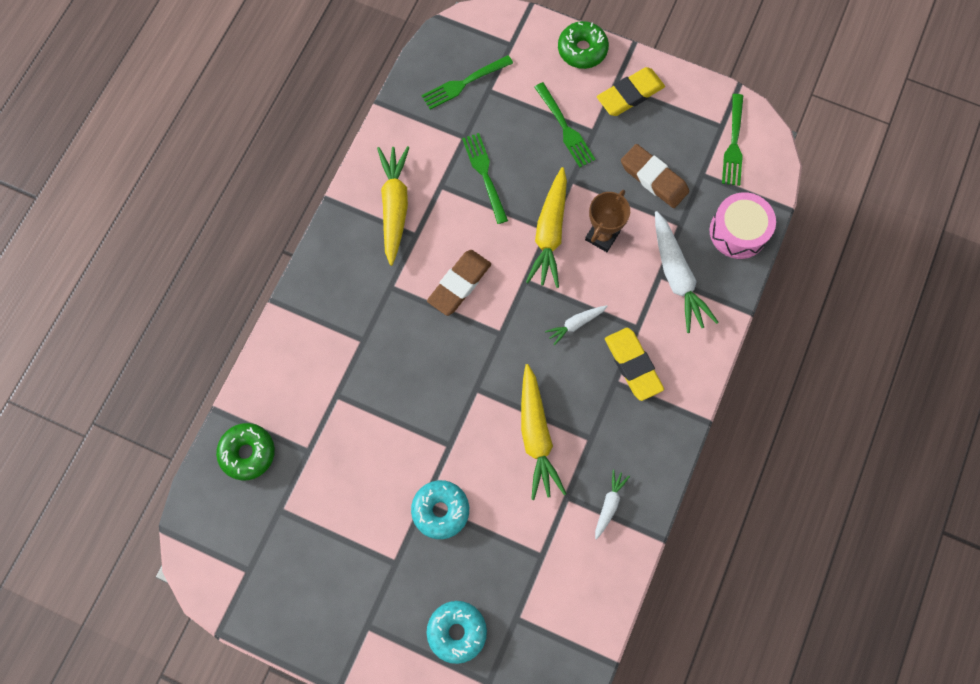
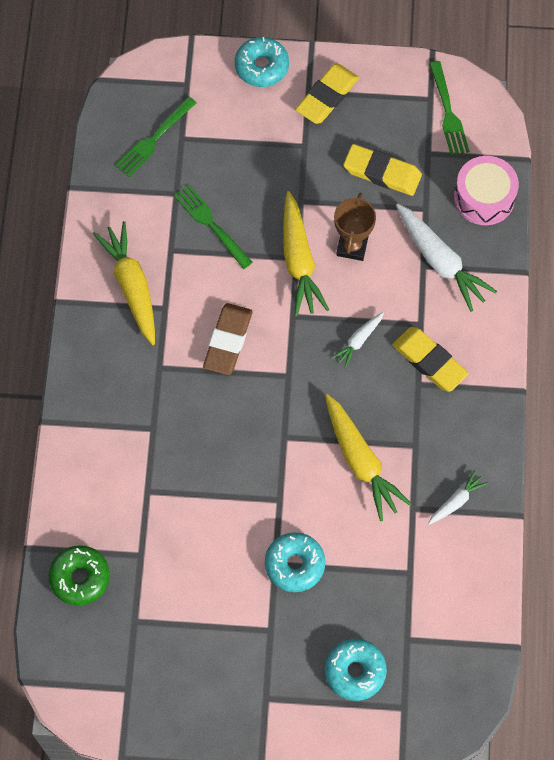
camera: 20 degrees left, 5 degrees down
(564, 127) = (273, 151): green fork -> none
(582, 50) = (261, 67): green donut -> turquoise donut
(609, 504) = (456, 501): white carrot -> white carrot turned 45 degrees clockwise
(653, 178) = (382, 173): brown eraser -> yellow eraser

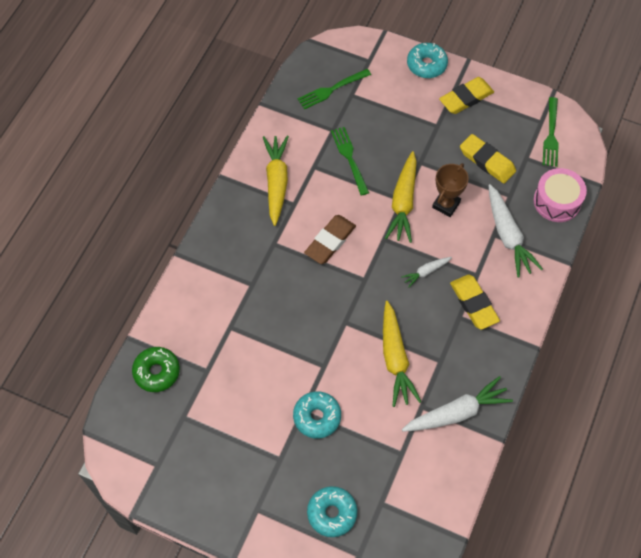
camera: 20 degrees right, 5 degrees down
(456, 501) = (457, 412): white carrot -> white carrot, size x1.94

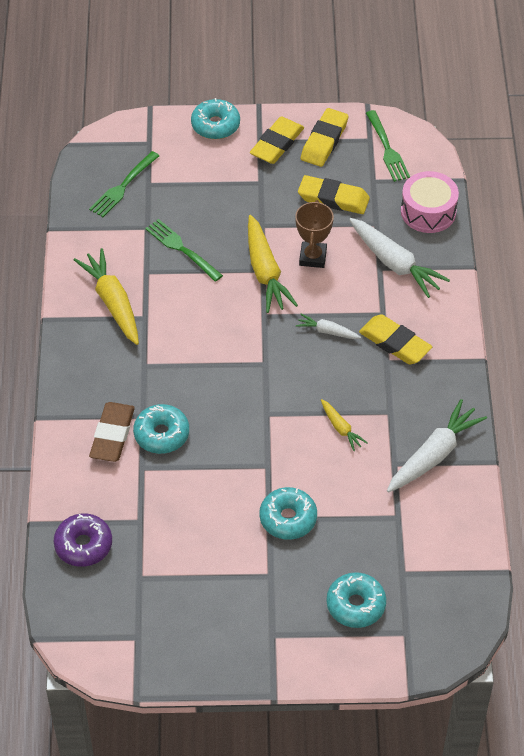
camera: 25 degrees left, 10 degrees down
(157, 372) = (83, 545): green donut -> purple donut
(258, 306) = (161, 434): none -> turquoise donut
(330, 241) = (206, 340): brown eraser -> brown eraser (112, 435)
(395, 359) = (341, 428): yellow carrot -> yellow carrot, size x0.52
(426, 272) = (327, 331): white carrot -> white carrot turned 75 degrees clockwise
(504, 109) = (324, 141): none -> yellow eraser

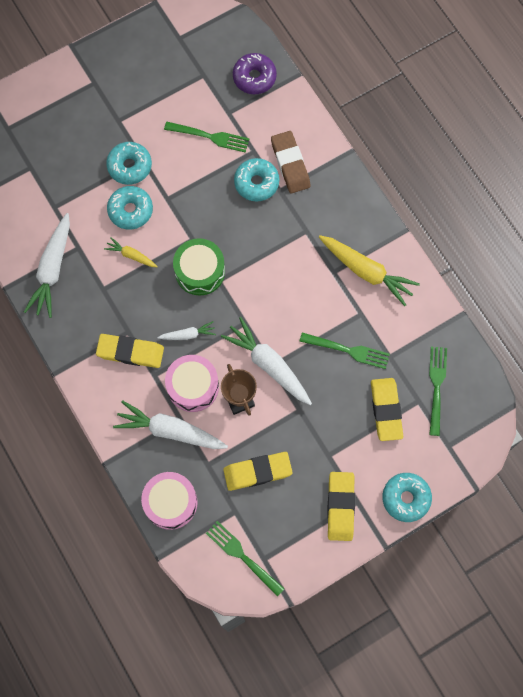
camera: 150 degrees right, 20 degrees up
(179, 506) = (209, 137): none -> green fork
(265, 272) = (268, 364): yellow carrot -> white carrot
(279, 380) = (200, 271): none -> green drum
(324, 141) = (302, 534): yellow eraser -> yellow eraser (386, 410)
(350, 287) = (193, 386): none -> pink drum
(355, 605) = (50, 129): turquoise donut -> turquoise donut (130, 210)

